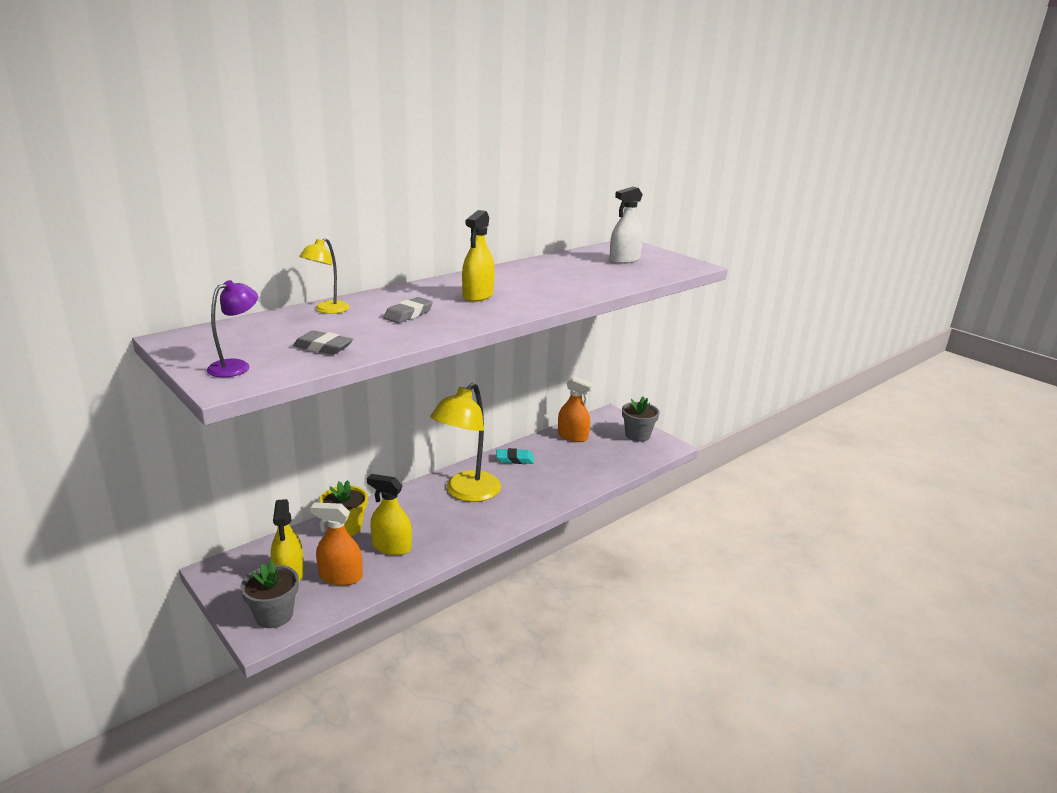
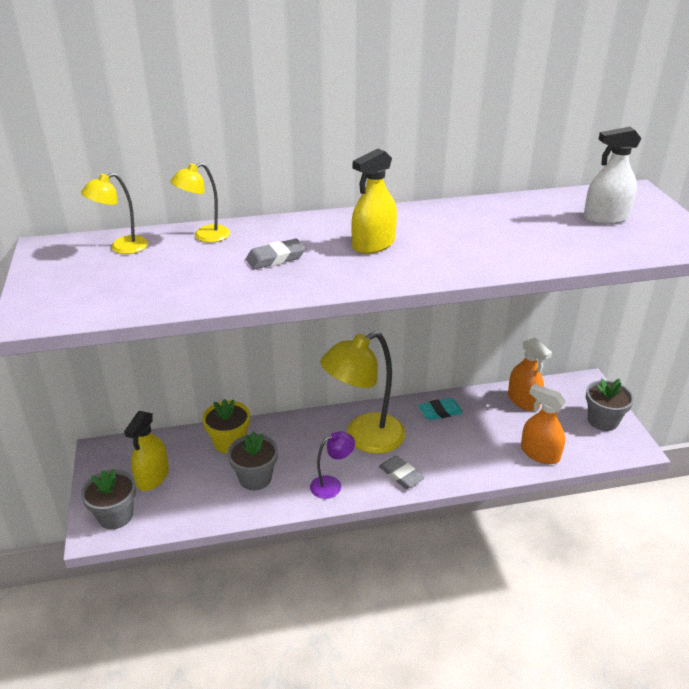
camera: 30 degrees right, 10 degrees up
(236, 366) = (60, 295): purple lamp -> purple lamp (332, 485)
(256, 328) = (122, 248): none -> yellow lamp
(323, 347) = (154, 287): grey eraser -> grey eraser (401, 475)
(340, 576) = (192, 495): orange spray bottle -> orange spray bottle (539, 453)
(391, 547) = (255, 478): yellow spray bottle -> grey flower pot
(514, 459) = (440, 412): turquoise eraser -> turquoise eraser turned 45 degrees counterclockwise

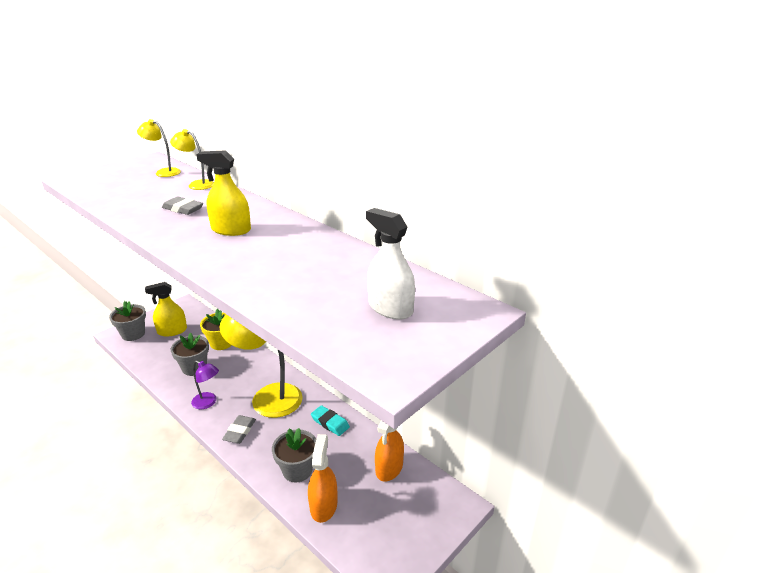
camera: 55 degrees right, 5 degrees down
(602, 420) = (409, 537): grey flower pot -> grey flower pot (297, 470)

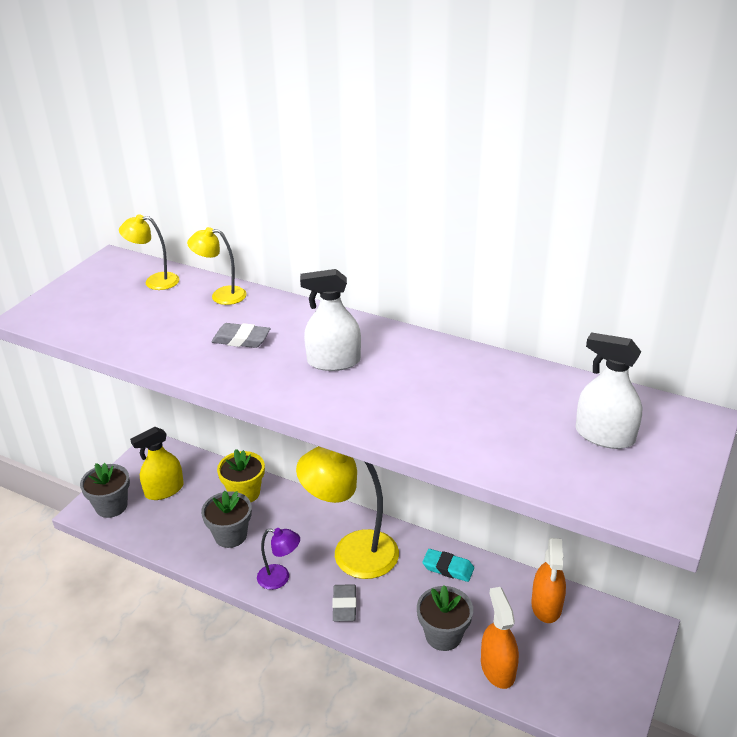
camera: 15 degrees left, 5 degrees up
(231, 230) = (333, 361): yellow spray bottle -> white spray bottle

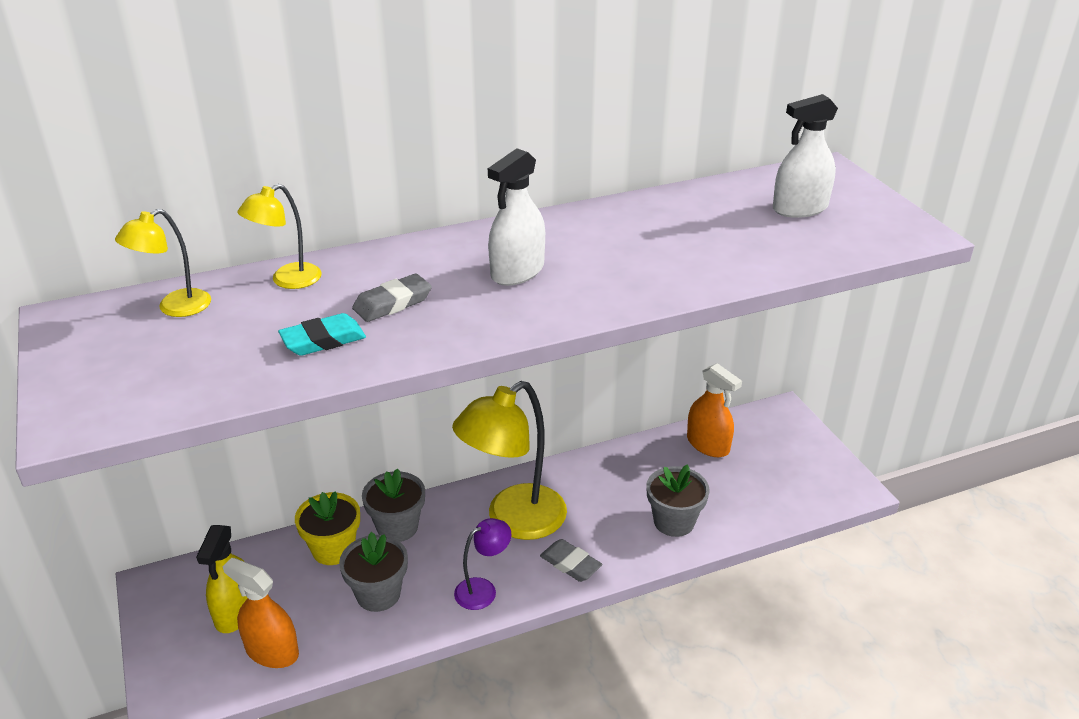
camera: 50 degrees left, 0 degrees up
(111, 506) = (193, 673): grey flower pot -> grey flower pot (397, 527)
(448, 568) = (605, 472): turquoise eraser -> turquoise eraser (323, 340)
(497, 668) = (740, 512): orange spray bottle -> orange spray bottle (272, 651)

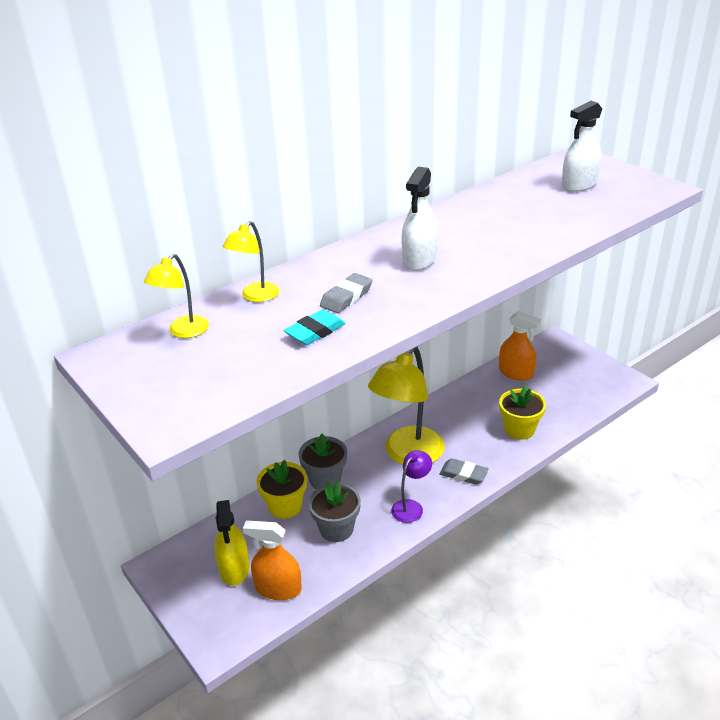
camera: 15 degrees left, 0 degrees up
(674, 521) = (519, 429): grey flower pot -> yellow flower pot

